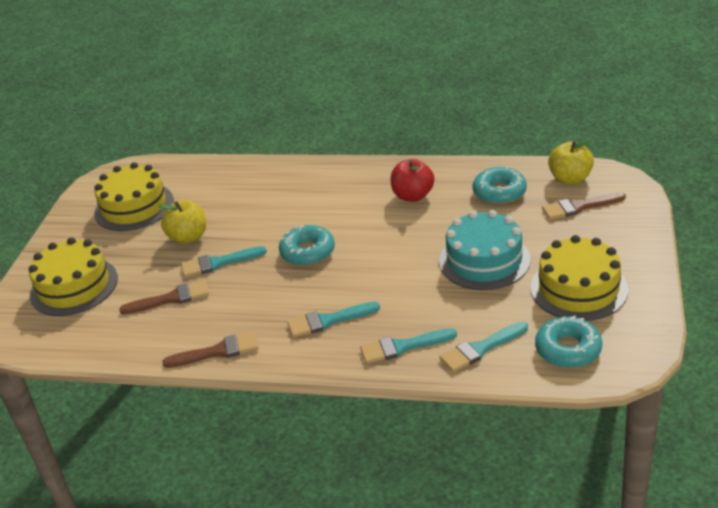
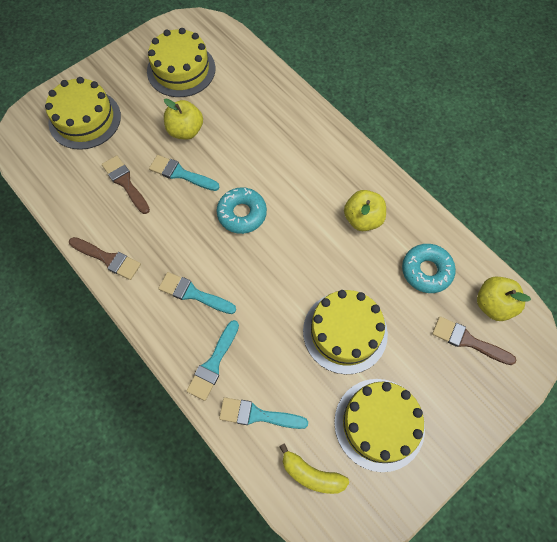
camera: 35 degrees right, 30 degrees up
(171, 299) = (125, 183): brown brush -> brown brush turned 150 degrees counterclockwise
(403, 347) = (213, 363): turquoise brush -> turquoise brush turned 90 degrees counterclockwise
(413, 196) = (362, 219): red apple -> yellow apple
(484, 260) = (345, 332): turquoise cake -> yellow cake
(568, 349) = (311, 474): turquoise donut -> yellow banana

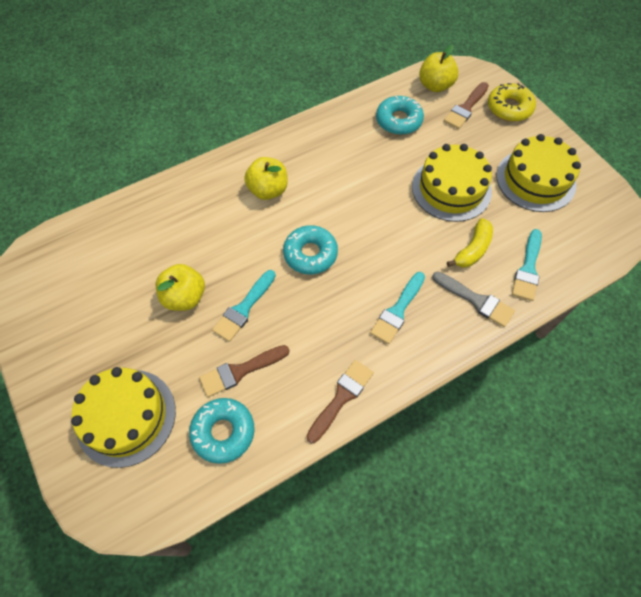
camera: 80 degrees left, 5 degrees down
(76, 182) = (223, 432): none -> turquoise donut
(181, 70) = (90, 293): yellow cake -> none
(213, 363) = (476, 300): turquoise brush -> grey brush
(311, 474) = (580, 235): yellow banana -> yellow banana (472, 249)
(362, 219) = (338, 155): yellow apple -> yellow apple (268, 190)
(484, 392) = (509, 108): none -> yellow donut

